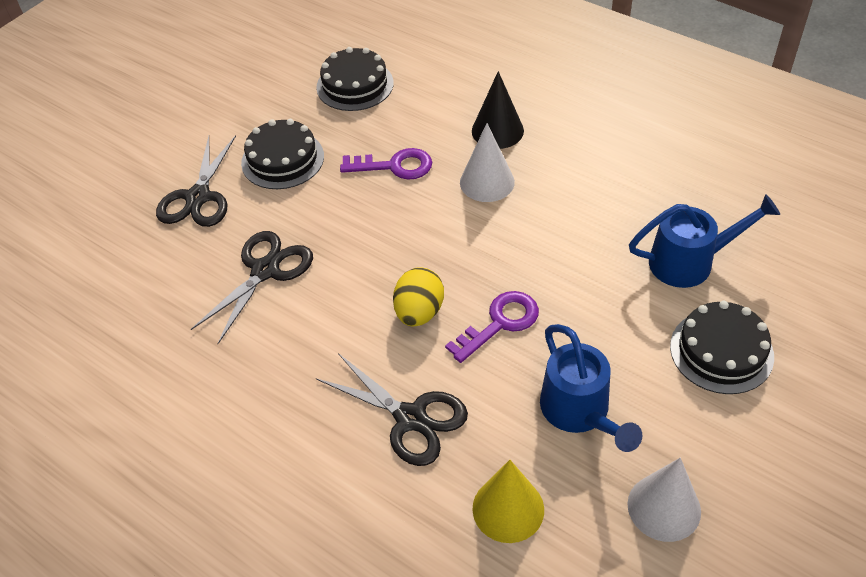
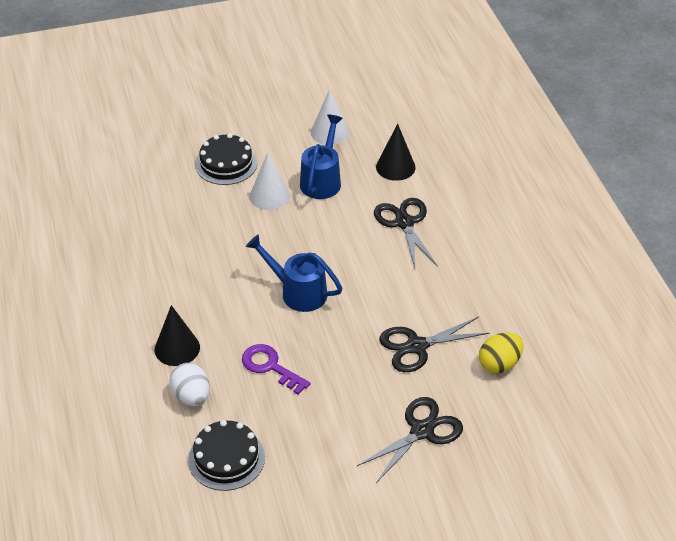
camera: 145 degrees left, 5 degrees down
(282, 159) = (339, 424): black cake -> none
(419, 312) = (350, 267): yellow egg -> yellow egg (499, 364)
(436, 106) = (191, 396): none -> white egg
(487, 182) = (227, 317): white cone -> white cone (269, 196)
(500, 323) = (314, 237): purple key -> none
(508, 509) = (395, 167): yellow cone -> black cone
(691, 261) = (181, 205): blue watering can -> blue watering can (297, 292)

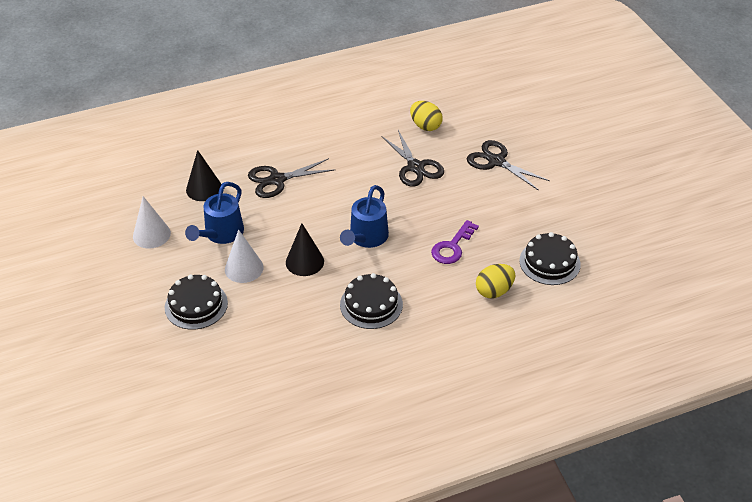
camera: 95 degrees left, 0 degrees up
(177, 348) = (443, 308): black cone -> black cone (304, 262)
(191, 396) = (494, 291): white egg -> yellow egg
(196, 289) = (371, 304): none -> black cake
(322, 180) = (221, 234): blue watering can -> blue watering can turned 75 degrees counterclockwise

